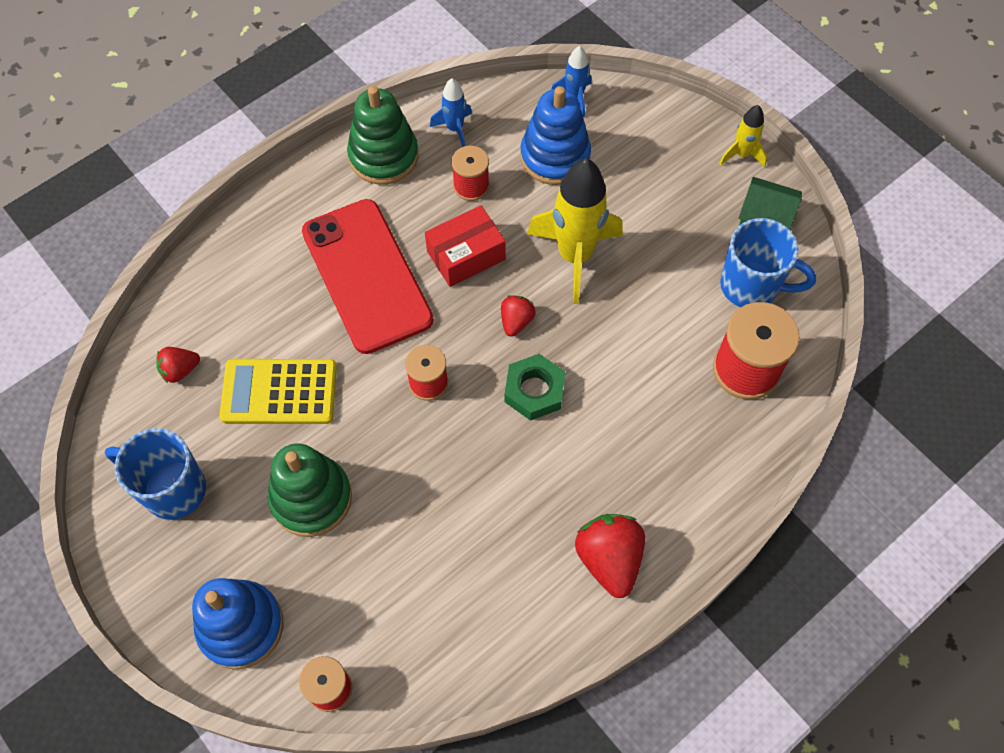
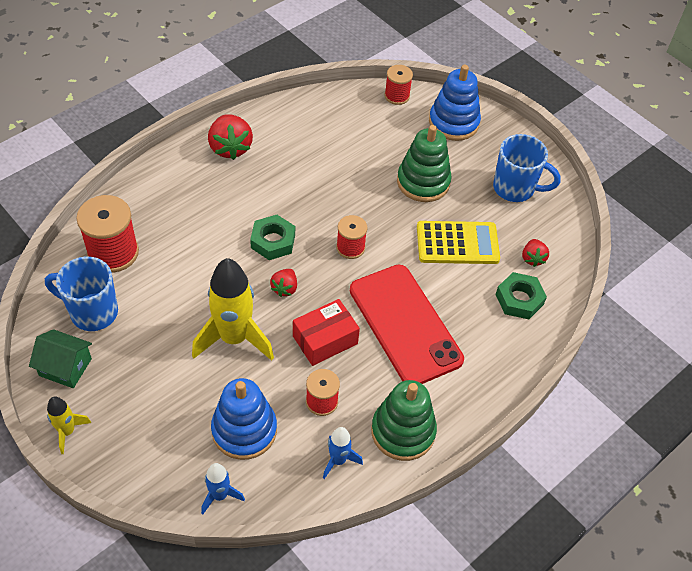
camera: 175 degrees right, 10 degrees down
(180, 370) = (532, 258): red strawberry -> red strawberry turned 120 degrees clockwise
(214, 310) = (519, 299): none -> green nut

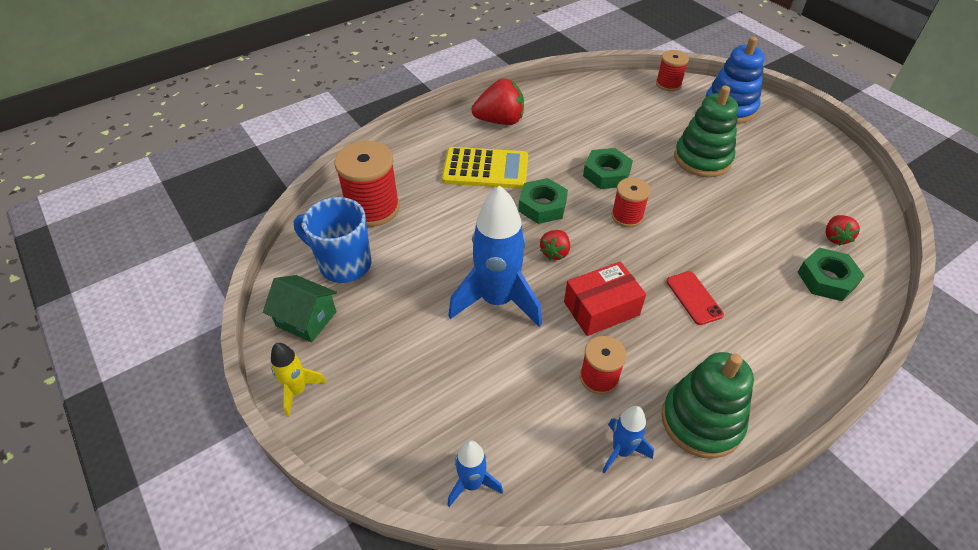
camera: 10 degrees right, 5 degrees down
(230, 148) = (500, 121): red strawberry -> red strawberry turned 90 degrees counterclockwise
(234, 338) = (497, 300): yellow rocket -> blue rocket
(244, 430) = (505, 405): blue stacking toy -> none
(333, 203) = (606, 174): none -> green nut
(405, 324) = (694, 298): red phone -> red phone, size x0.40
(457, 243) = (746, 218): yellow calculator -> yellow calculator (485, 169)
(515, 188) = (804, 169): blue mug -> none

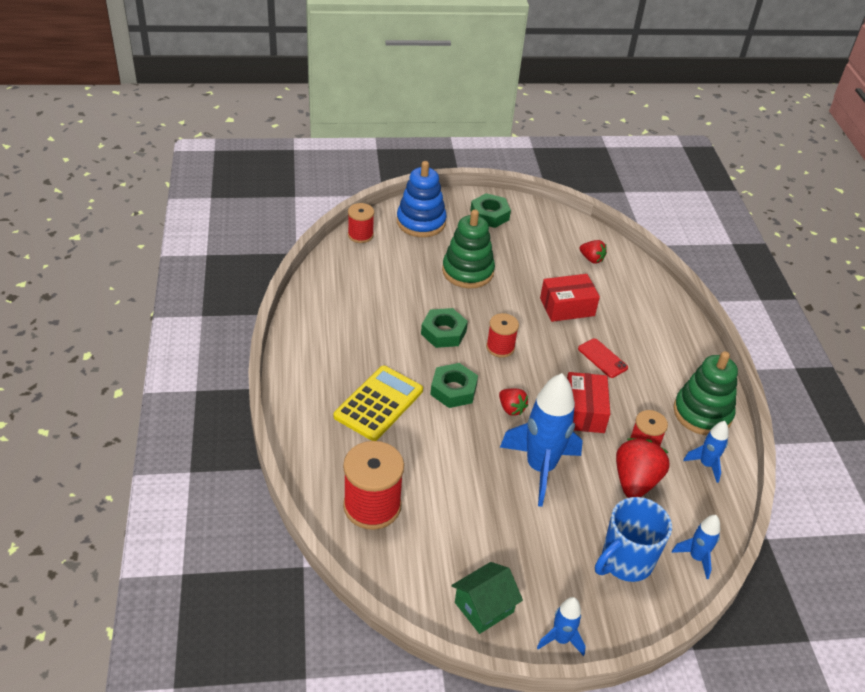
camera: 65 degrees left, 5 degrees down
(298, 390) = (561, 639): yellow rocket -> blue rocket
(343, 264) = (433, 556): blue mug -> blue mug (625, 562)
(500, 121) = (318, 362): red strawberry -> red strawberry (635, 481)
(694, 298) = (602, 358): red phone -> red phone turned 45 degrees clockwise
(738, 243) = (567, 307): none -> red box
(826, 279) = (624, 287): green nut -> green nut (489, 215)

